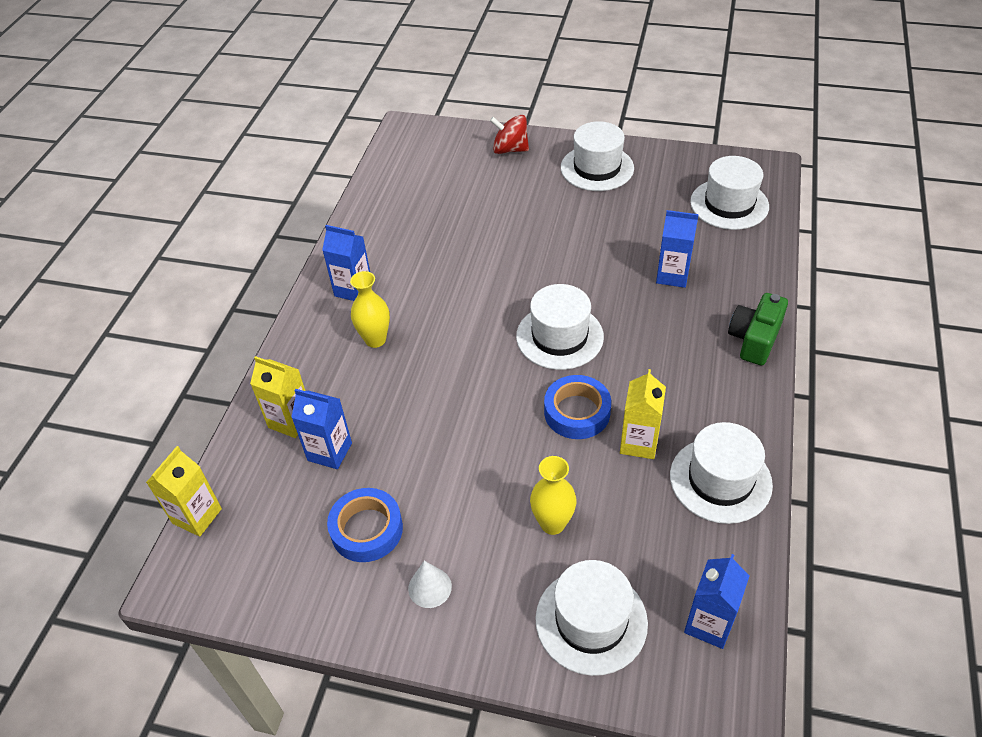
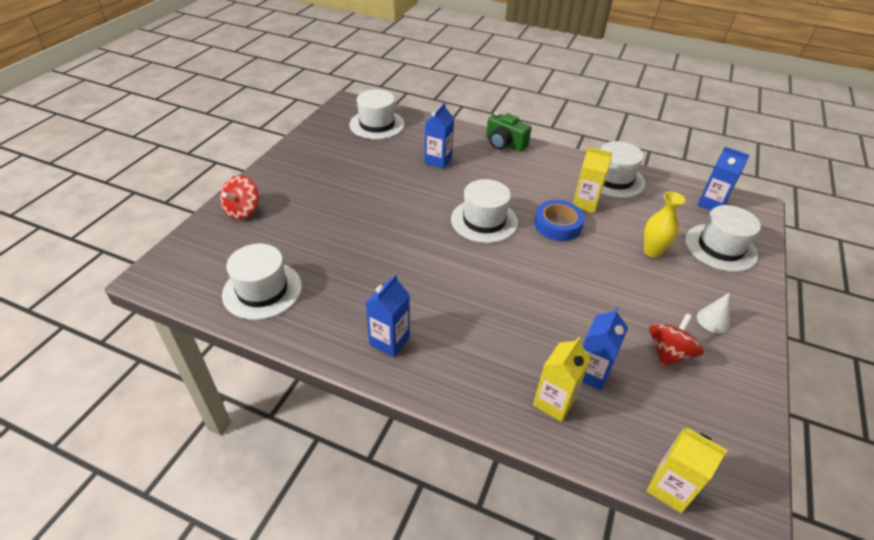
camera: 85 degrees left, 5 degrees down
(366, 529) = (668, 353): blue tape -> red spinning top
(375, 340) = (462, 329): yellow vase -> none
(597, 168) = (301, 170): white hat -> white hat (262, 290)

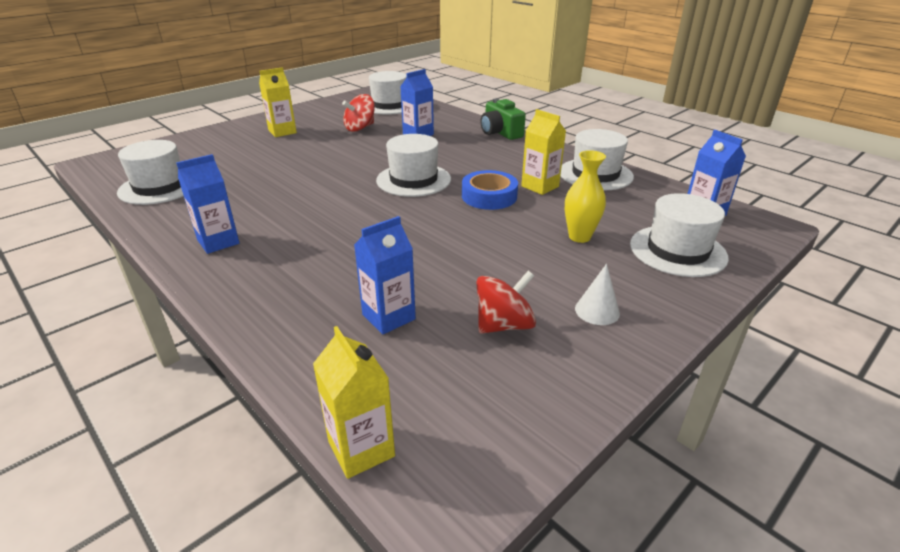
camera: 25 degrees right, 10 degrees down
(243, 211) = (210, 139): red spinning top -> red spinning top (360, 128)
(554, 402) = (318, 329): yellow carton -> yellow carton (282, 132)

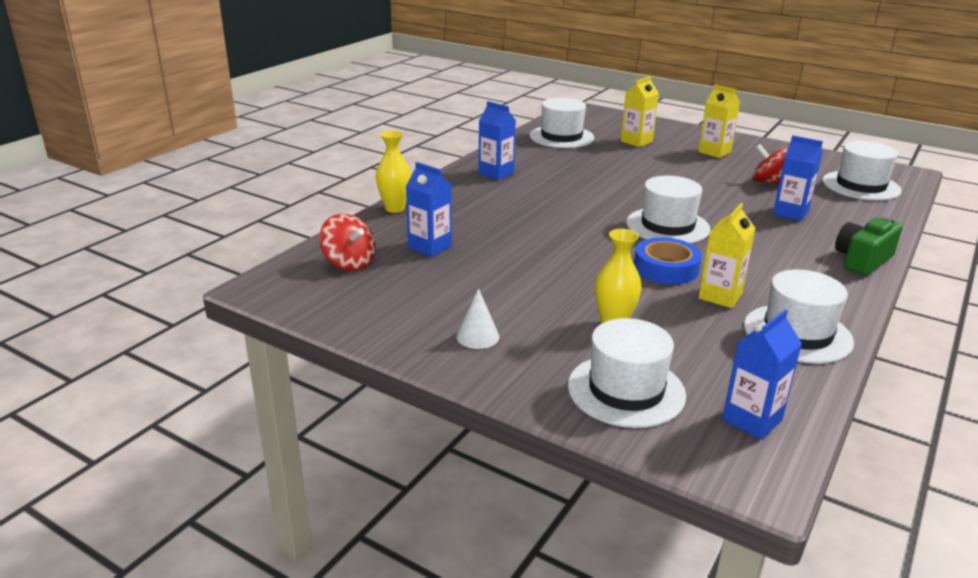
camera: 75 degrees right, 5 degrees down
(257, 333) = (395, 208): none -> yellow vase
(361, 449) = (299, 257): yellow carton -> yellow carton (636, 141)
(504, 325) = (438, 293): red spinning top -> red spinning top (349, 263)

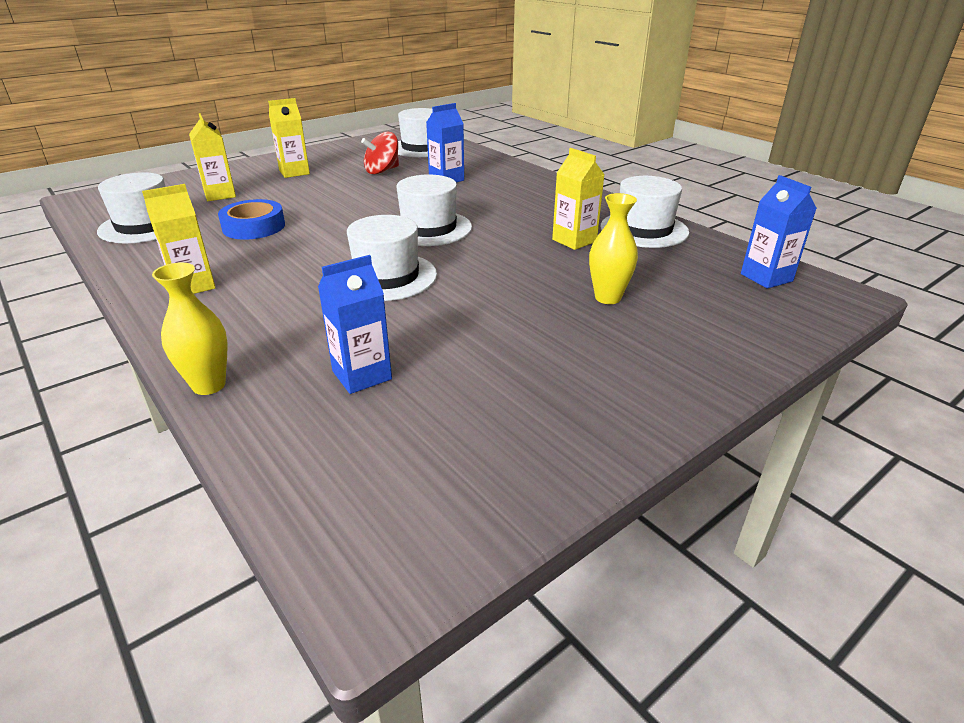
camera: 70 degrees left, 5 degrees up
(349, 263) = (355, 459): red spinning top -> none
(477, 336) = (608, 381): white cone -> none
(496, 173) = (193, 286): blue carton -> yellow carton
(626, 390) = (723, 318): white hat -> white hat (387, 277)
(666, 268) = (511, 249): blue tape -> blue tape (254, 227)
(862, 260) = (542, 180): green camera -> none

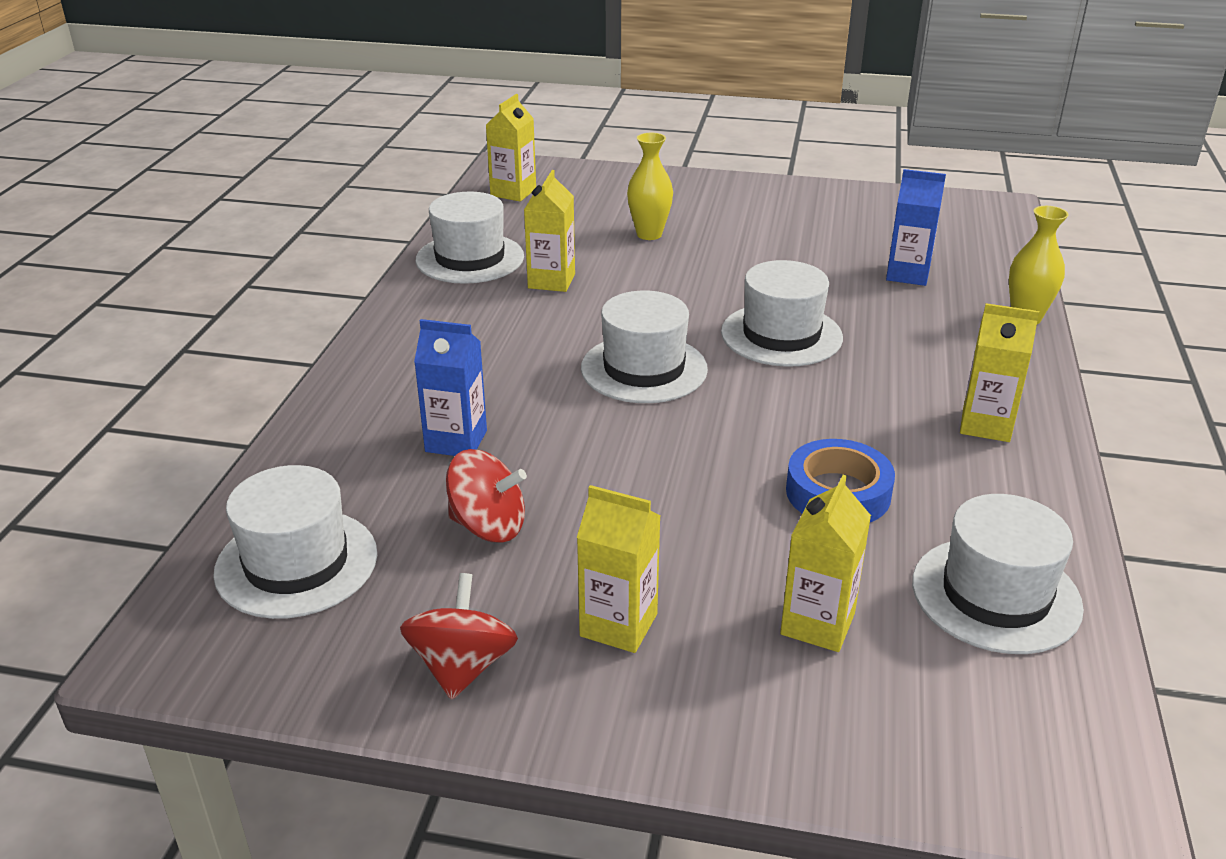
camera: 130 degrees left, 0 degrees up
(329, 153) = (462, 666): none -> red spinning top
(766, 277) = (513, 192): blue carton -> yellow carton

